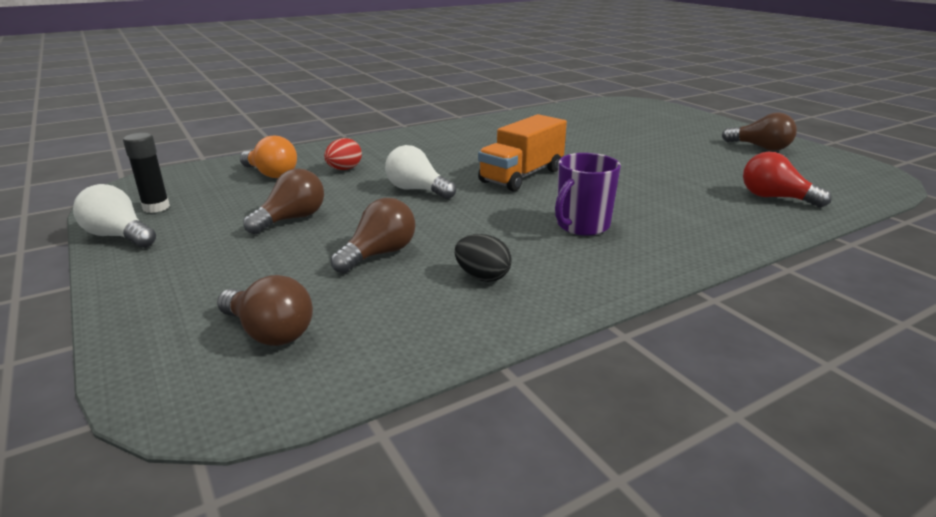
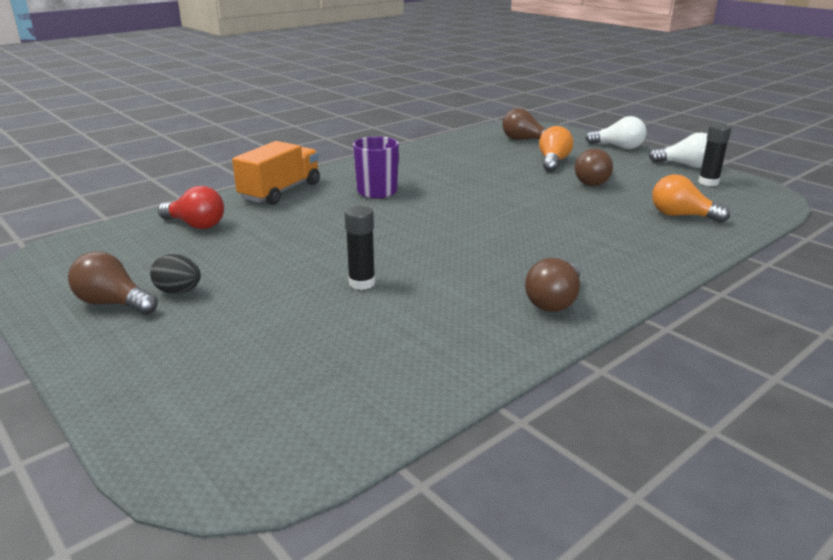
camera: 170 degrees right, 0 degrees up
(296, 260) = (553, 162): none -> orange light bulb
(344, 169) = (621, 226): red egg -> none
(379, 254) = (507, 167): brown light bulb -> brown light bulb (554, 301)
(417, 190) = (525, 209): white light bulb -> white light bulb (618, 147)
(482, 277) = (438, 162): black egg -> black egg (178, 291)
(521, 176) = (435, 232): orange truck -> orange truck (280, 191)
(587, 147) = (362, 283): none -> black glue stick

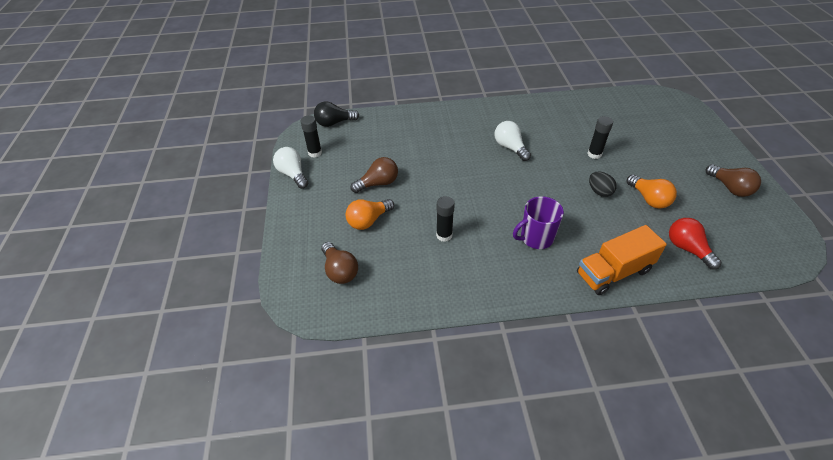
camera: 145 degrees left, 20 degrees up
(178, 291) = (694, 184): black egg -> black egg (599, 192)
(470, 171) = (444, 235): none -> black glue stick
(554, 301) = (514, 113): brown light bulb -> none
(618, 147) = (289, 220): white light bulb -> white light bulb (510, 148)
(681, 216) = (382, 135): orange light bulb -> orange light bulb (648, 199)
(761, 209) = (334, 123): none -> black light bulb

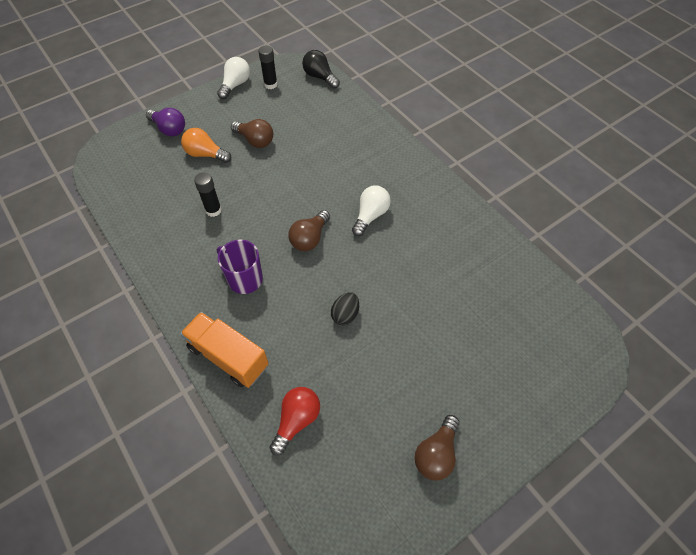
camera: 60 degrees right, 10 degrees up
(311, 237) = (169, 129): none -> purple light bulb
(340, 270) = (142, 161): brown light bulb -> brown light bulb (310, 238)
(594, 154) = (409, 294): black glue stick -> none
(648, 199) = (361, 366): orange light bulb -> none

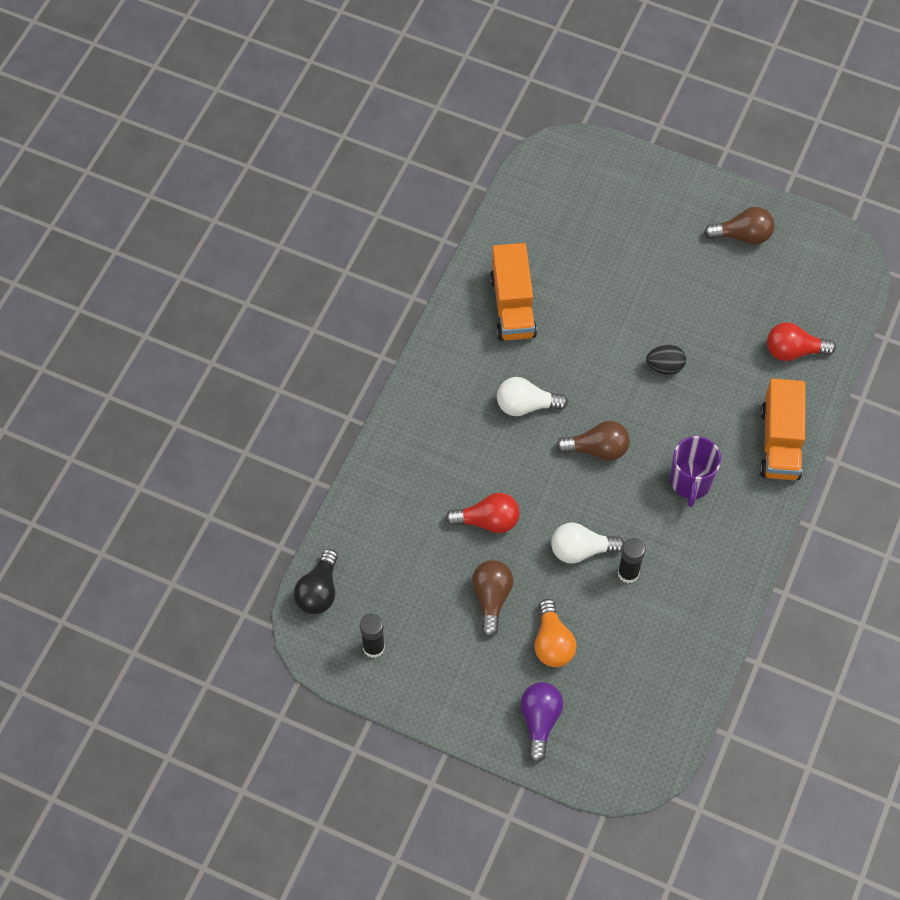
camera: 120 degrees left, 5 degrees up
(235, 85) = (403, 695): white light bulb -> white light bulb (581, 550)
(304, 160) = (487, 521): none -> red light bulb
(456, 246) = (512, 306): none -> orange truck

